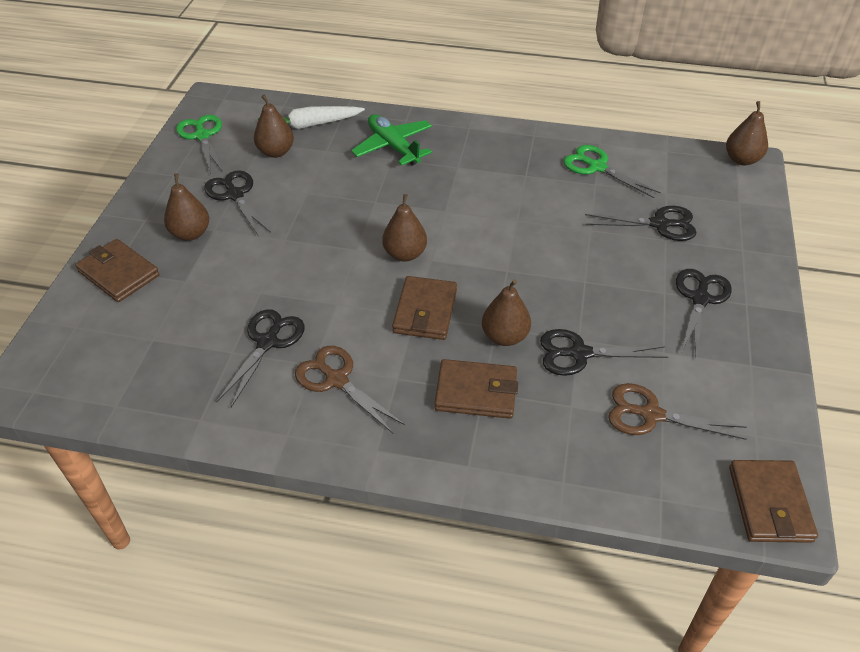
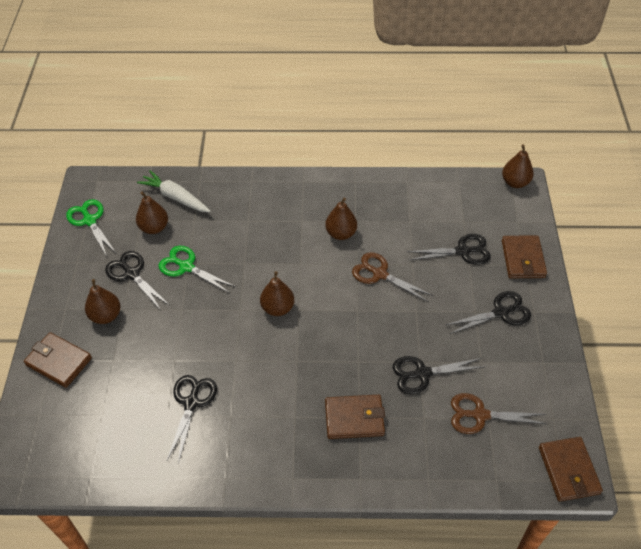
camera: 10 degrees left, 5 degrees up
(310, 125) = (175, 197): white carrot -> white carrot turned 60 degrees clockwise
(336, 380) = (251, 426): brown scissors -> brown scissors (380, 274)
(393, 147) = (247, 209): green plane -> none
(425, 311) = (303, 356): brown wallet -> brown wallet (522, 259)
(504, 336) = (366, 368): brown pear -> brown pear (341, 233)
(597, 167) = (408, 205): green scissors -> green scissors (186, 267)
(700, 299) = (501, 312): black scissors -> black scissors turned 60 degrees clockwise

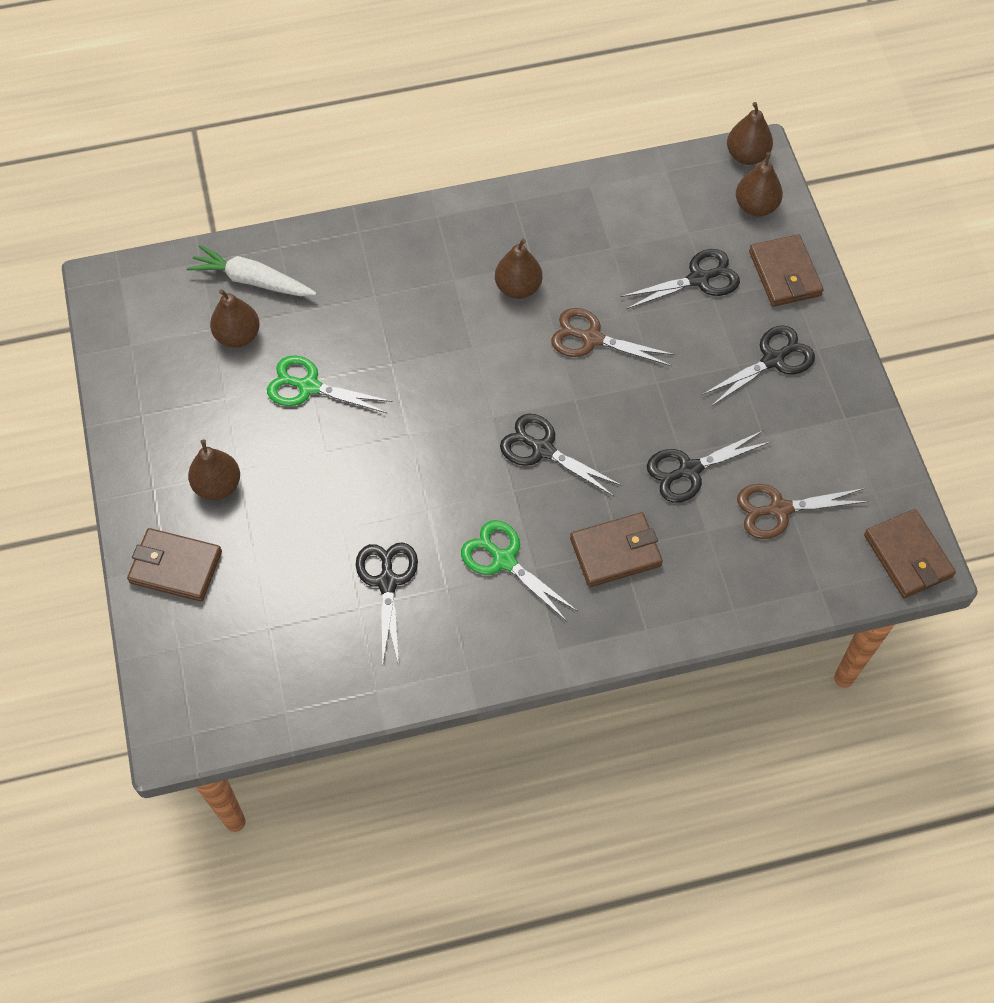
camera: 15 degrees left, 10 degrees up
(89, 220) = (134, 345): green scissors -> green scissors (504, 560)
(132, 274) = (231, 415): black scissors -> black scissors (542, 449)
(278, 308) = (462, 420): brown pear -> brown pear (756, 206)

